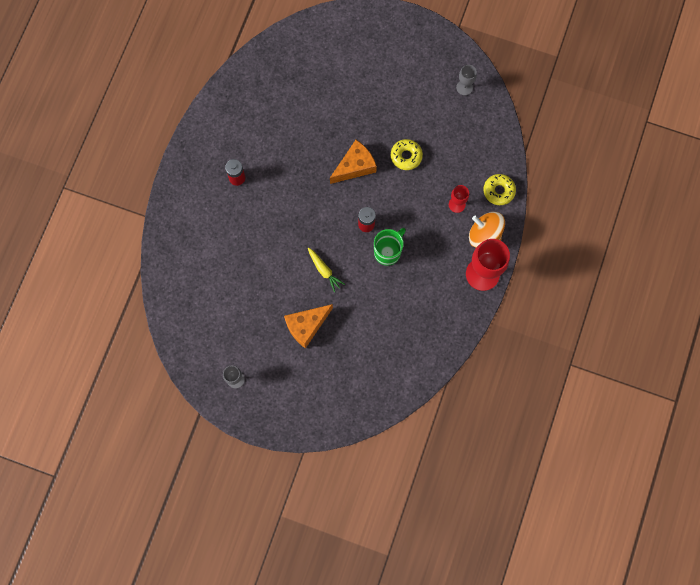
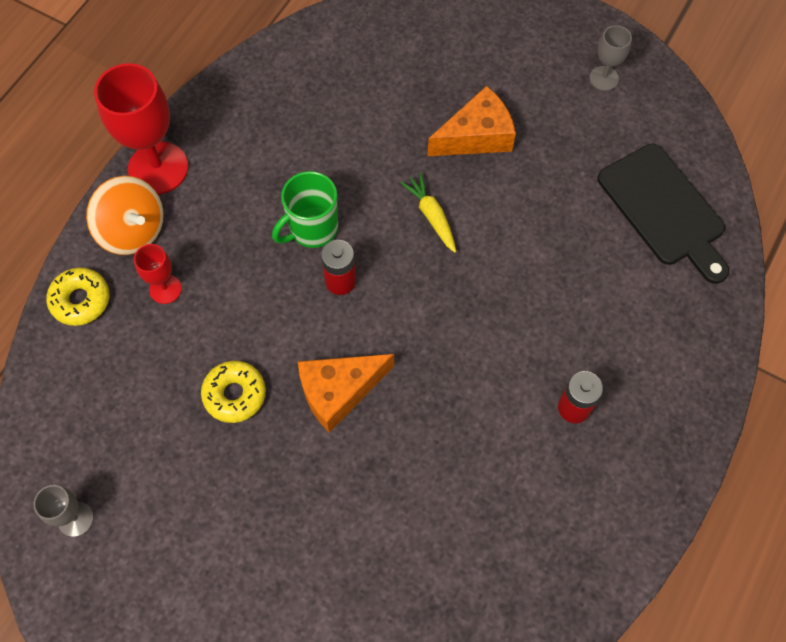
camera: 170 degrees left, 10 degrees down
(196, 296) = (664, 209): none -> black cutting board

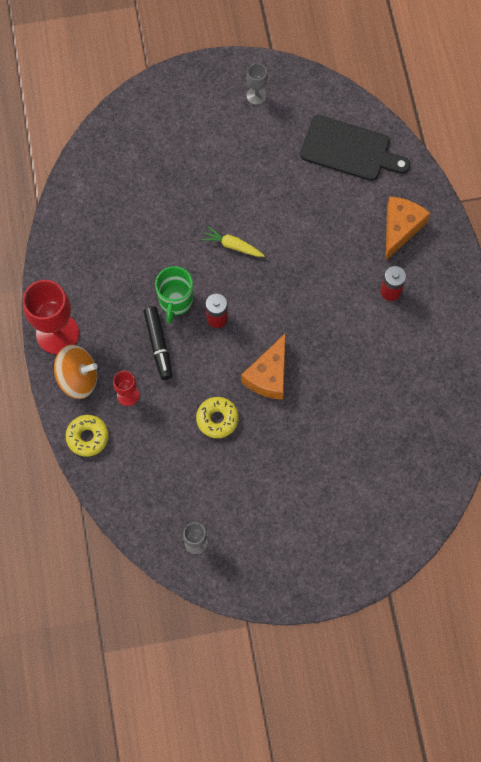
camera: 40 degrees left, 5 degrees up
(249, 261) = (158, 345): none -> black marker
(476, 136) = (217, 182): orange cheese -> orange cheese (400, 228)

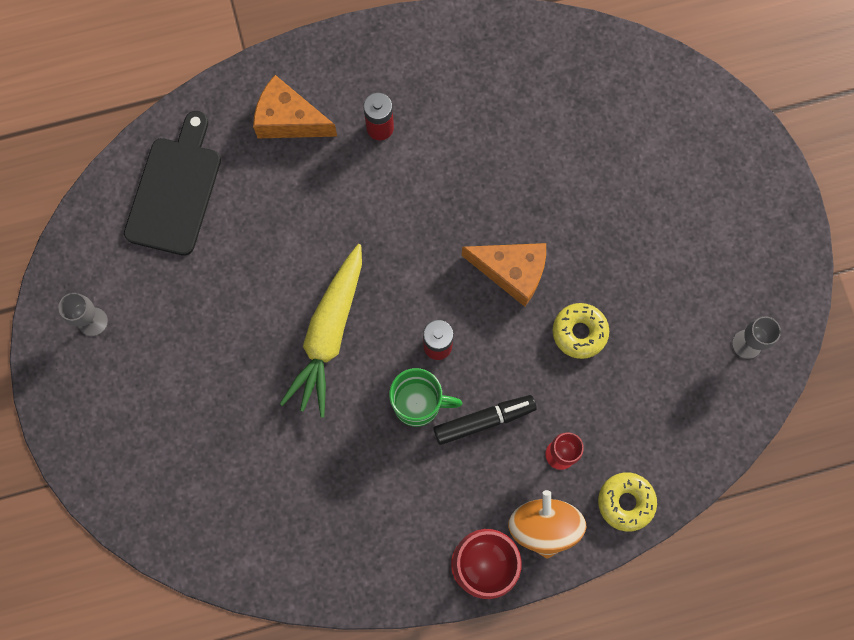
camera: 95 degrees left, 5 degrees up
(232, 245) = (329, 334): yellow carrot -> yellow carrot, size x1.97

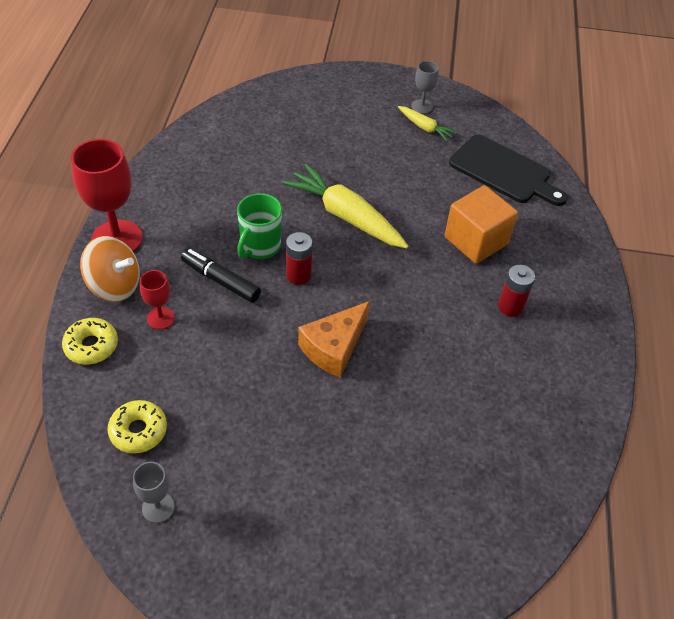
camera: 110 degrees right, 25 degrees down
(133, 303) = (425, 128): none -> yellow carrot
(289, 120) = (540, 252): orange cheese -> none
(302, 187) = (476, 240): none -> orange cube
(484, 420) = (221, 281): black marker -> black marker turned 120 degrees clockwise
(579, 332) = (252, 374): yellow donut -> yellow donut (138, 431)

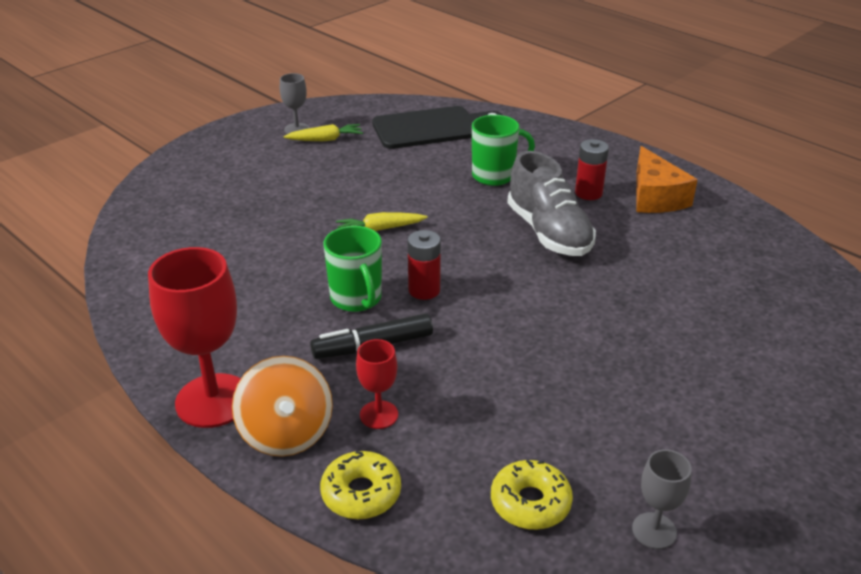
camera: 50 degrees left, 15 degrees down
(114, 285) = (286, 433): orange spinning top -> orange spinning top turned 105 degrees clockwise
(334, 347) = (542, 309): orange cheese -> orange cheese (655, 197)
(345, 216) = (380, 229): yellow carrot -> yellow carrot, size x0.51
(431, 308) = (548, 232): none -> grey shoe
(476, 240) = (495, 176): orange cube -> green mug

